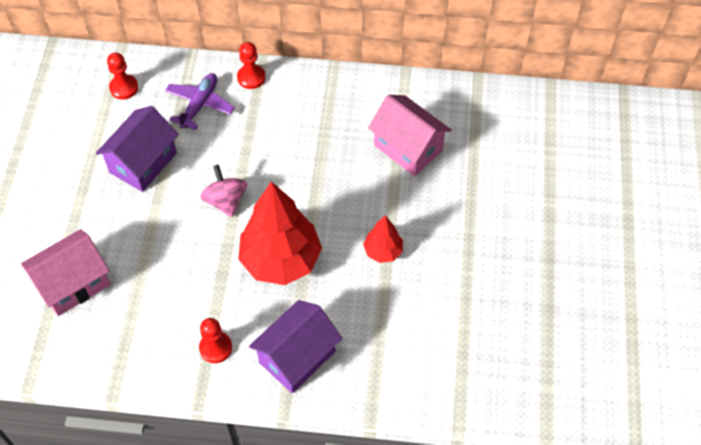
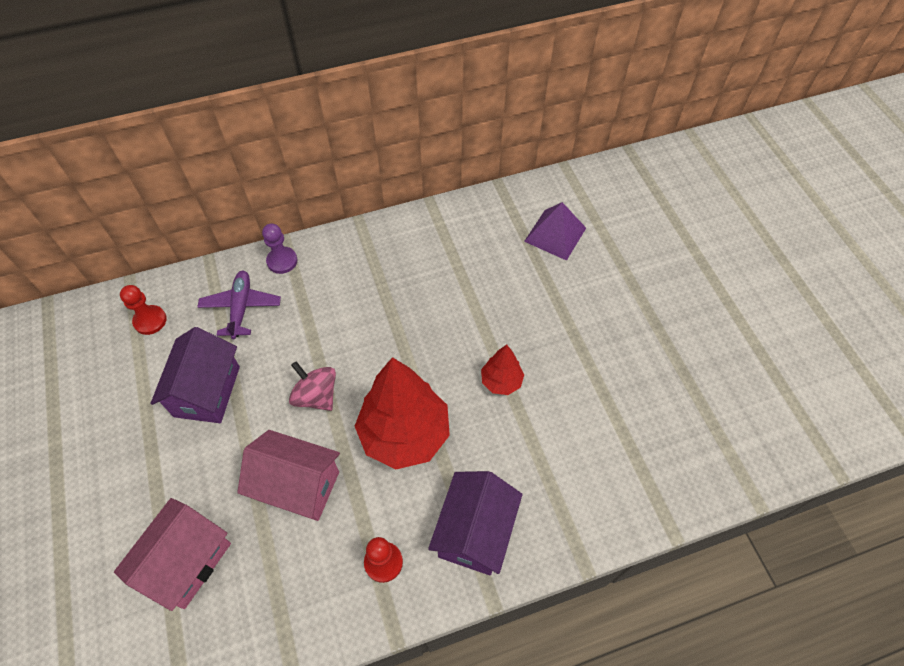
camera: 25 degrees left, 0 degrees up
(251, 77) = (282, 261): red pawn -> purple pawn
(408, 148) = (470, 271): pink house -> pink house (298, 485)
(503, 144) = (555, 234): none -> purple pyramid

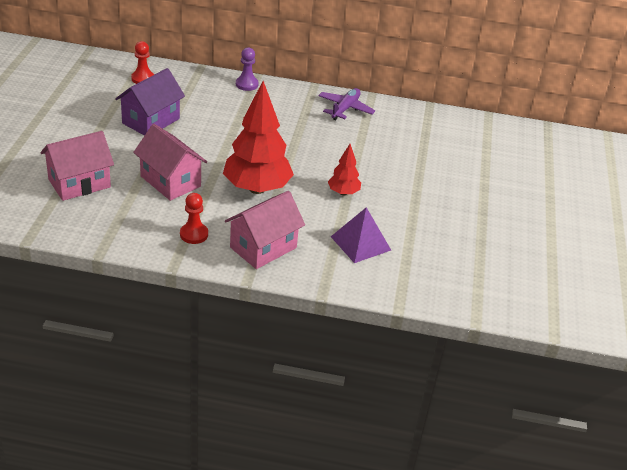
camera: 25 degrees right, 20 degrees down
(241, 308) = (203, 94): purple plane -> purple plane (345, 109)
(316, 396) = (216, 149): pink spinning top -> none
(475, 532) = (263, 247): purple house -> pink house
(555, 234) = (448, 143): purple pyramid -> purple pyramid (360, 243)

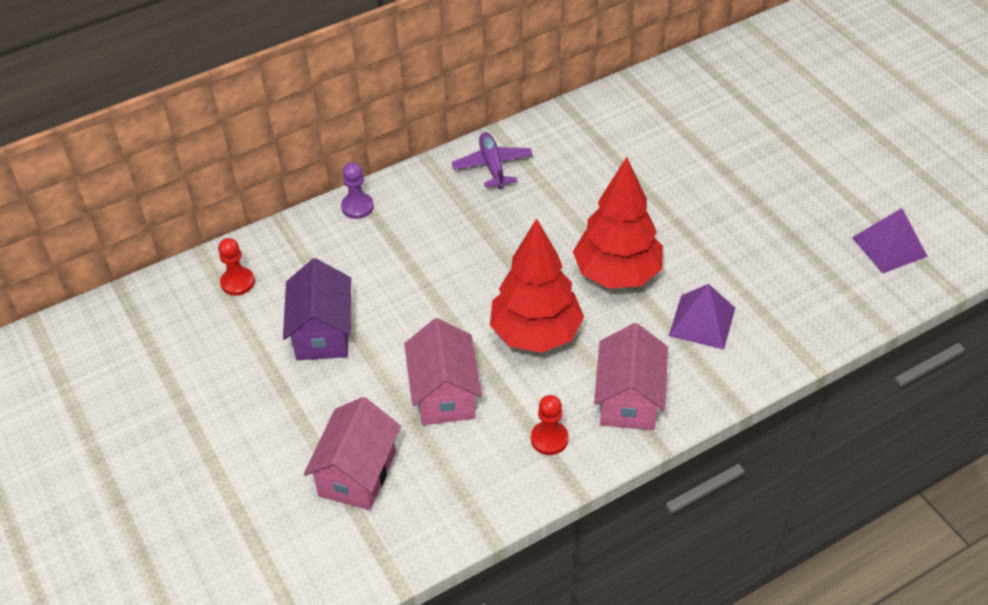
camera: 35 degrees left, 10 degrees up
(170, 181) = (444, 394): pink house -> pink house turned 75 degrees clockwise
(343, 192) = (617, 274): red tree -> red tree, size x2.05
(541, 286) = (889, 246): none -> purple pyramid

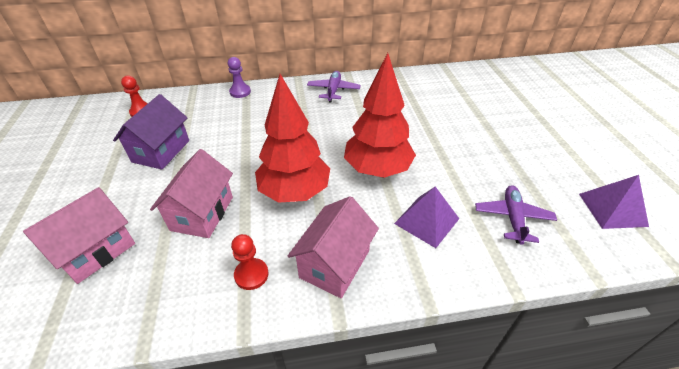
camera: 20 degrees right, 5 degrees down
(790, 289) = (513, 218): none -> purple plane

